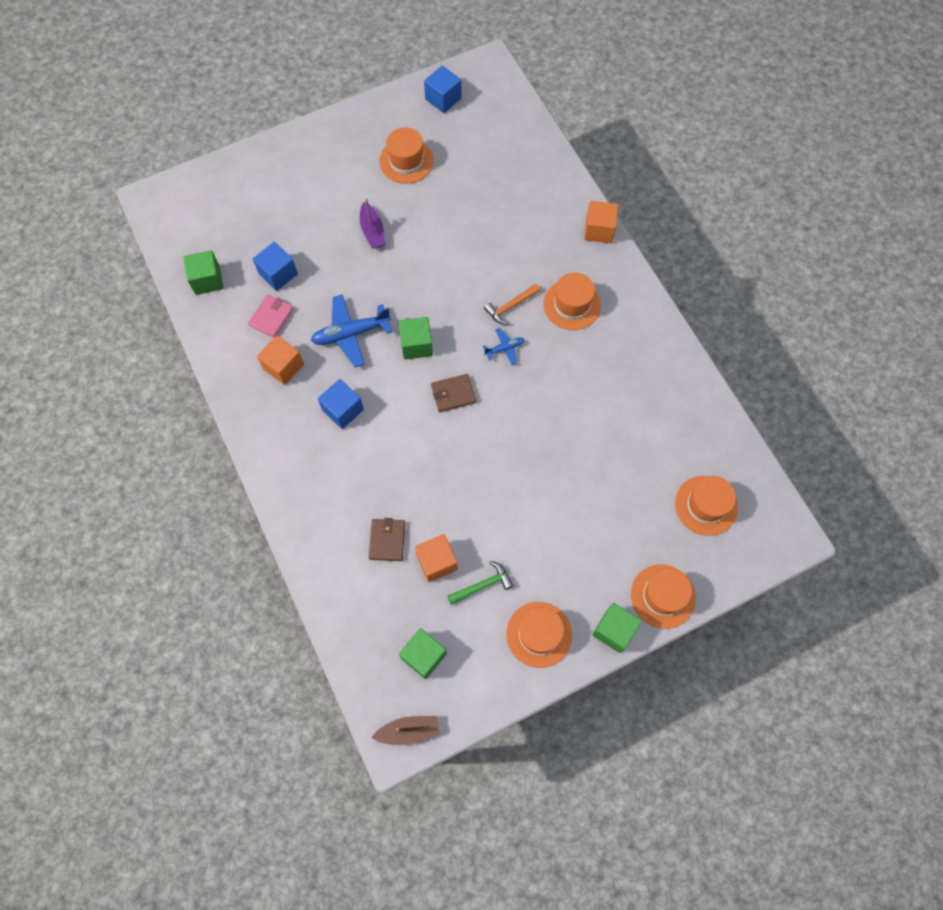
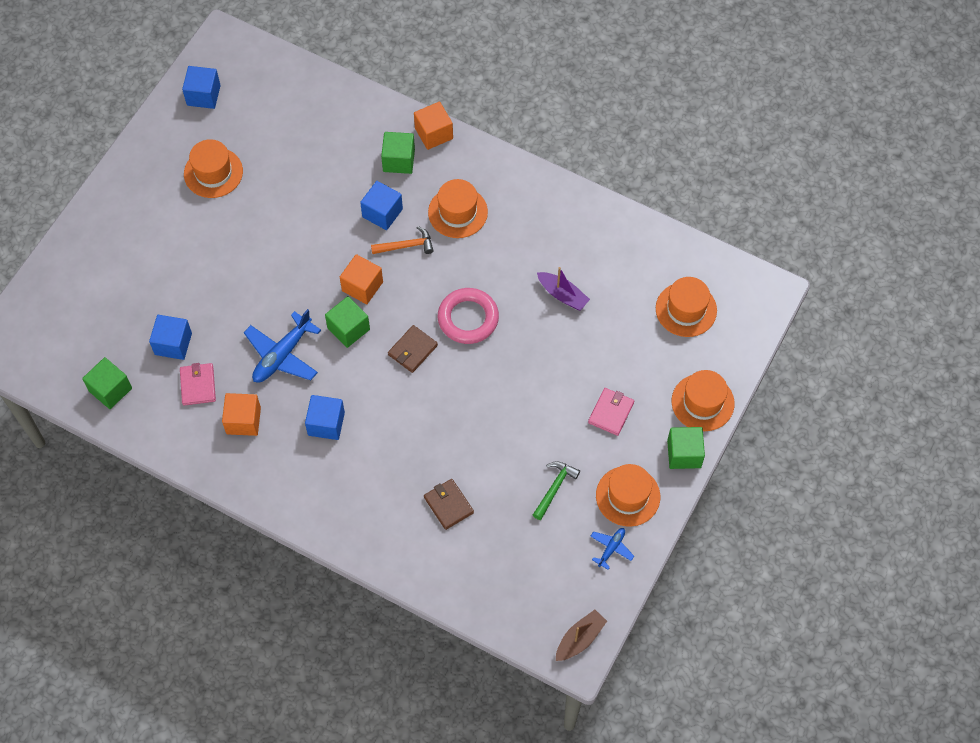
camera: 35 degrees left, 5 degrees down
(372, 231) = (231, 254): purple boat -> purple boat (562, 295)
(423, 656) = (548, 574): green cube -> green cube (398, 160)
(437, 562) = (503, 494): orange cube -> orange cube (362, 286)
(504, 348) = (428, 285): blue plane -> blue plane (611, 548)
(510, 306) = (406, 246): orange hammer -> orange hammer turned 120 degrees counterclockwise
(511, 269) = (382, 213): none -> blue cube
(516, 396) = (468, 318): none -> pink ring
(577, 552) = (611, 413): none -> pink wallet

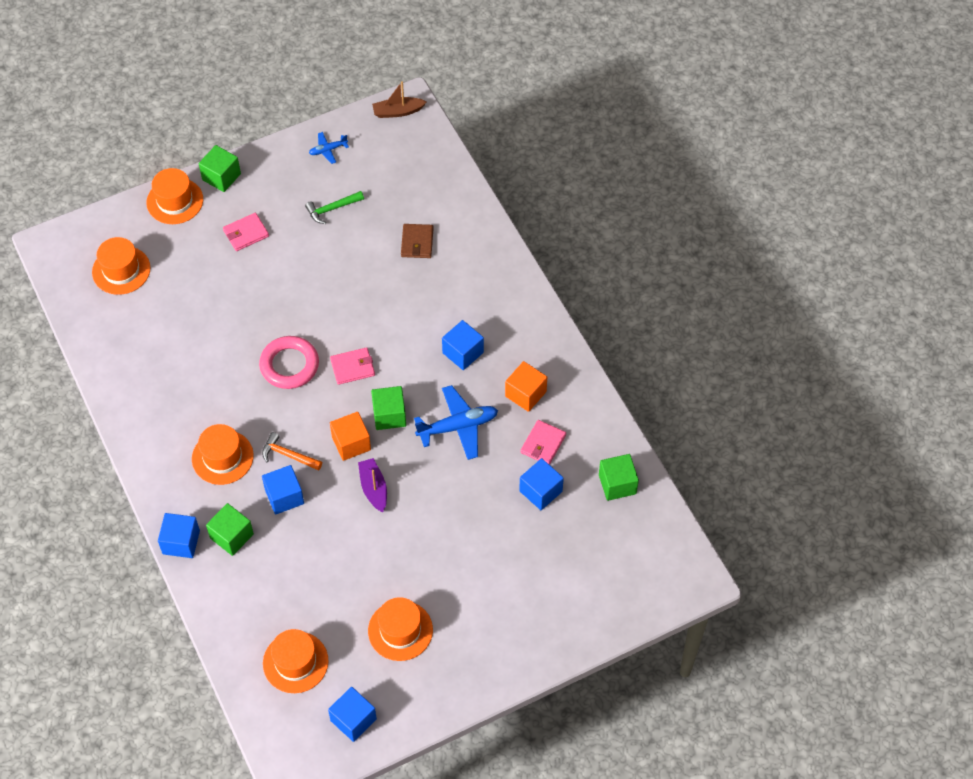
camera: 145 degrees left, 5 degrees down
(412, 350) = (352, 367): brown wallet -> pink wallet
(434, 133) = (181, 542): orange cube -> blue cube
(562, 295) = (201, 338): purple boat -> purple boat (373, 488)
(628, 496) = (286, 174): orange hat -> orange hat (295, 662)

